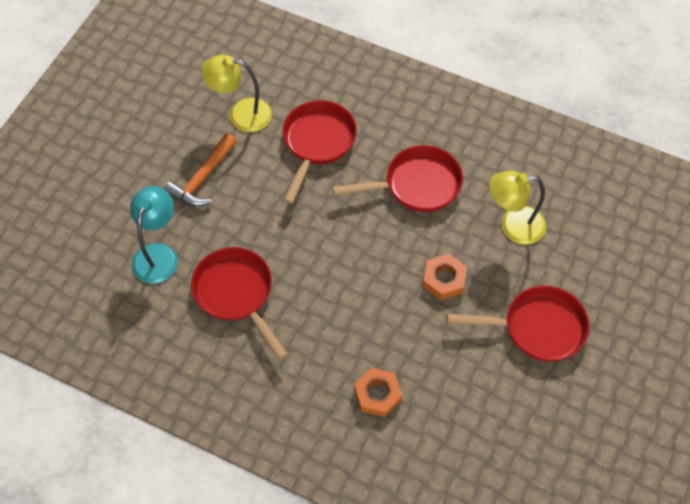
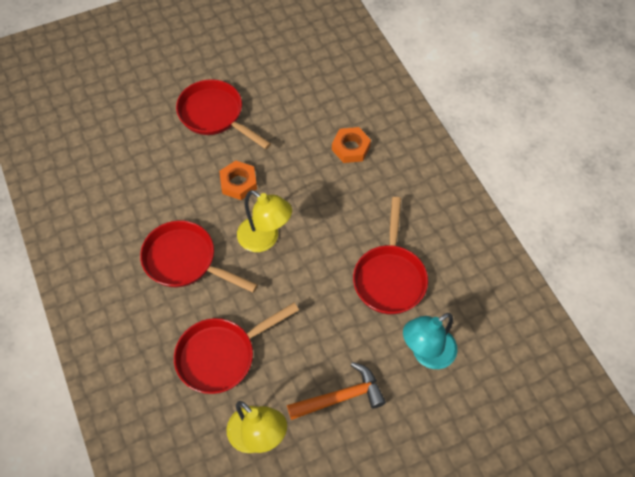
camera: 140 degrees left, 0 degrees up
(513, 226) = (155, 183): yellow lamp -> yellow lamp (265, 239)

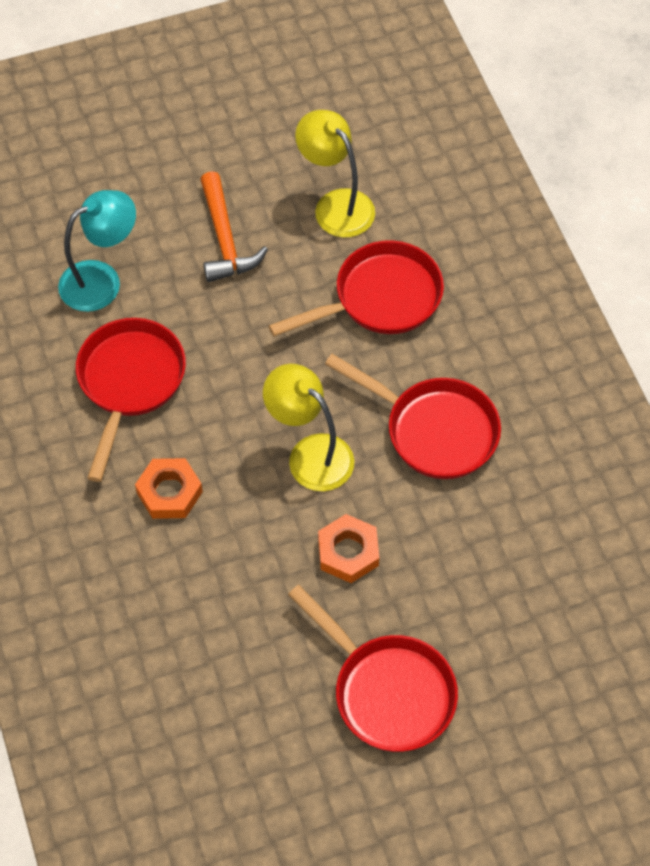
camera: 175 degrees left, 0 degrees up
(341, 397) = (225, 239): orange hammer -> orange hammer turned 90 degrees counterclockwise
(350, 148) = (150, 603): orange nut -> orange nut (169, 492)

